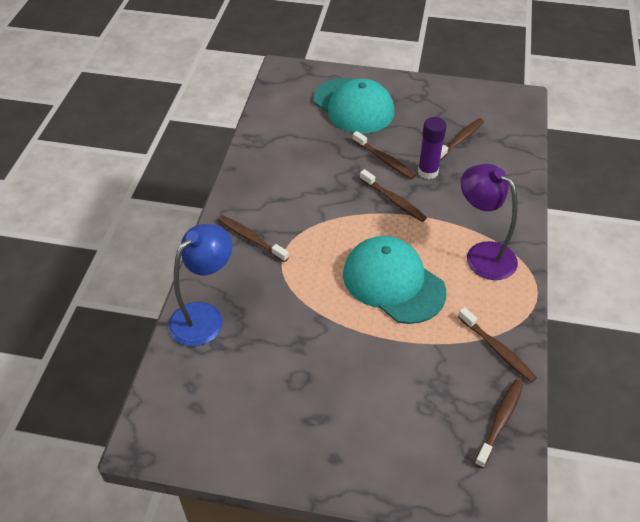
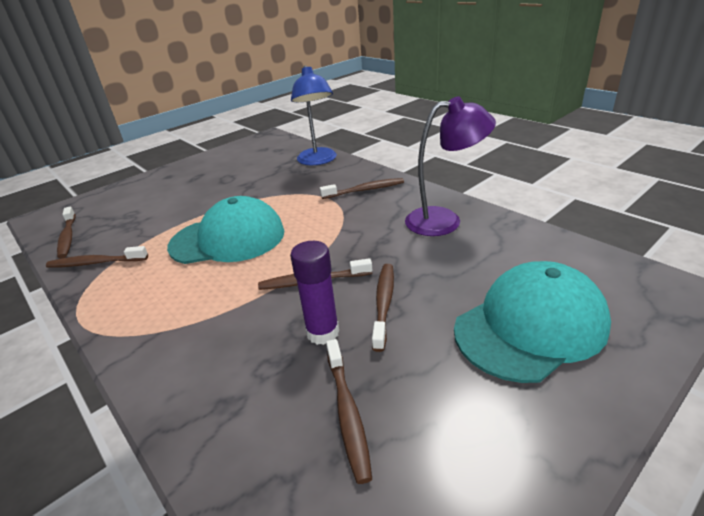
camera: 130 degrees right, 15 degrees down
(353, 106) = (530, 326): turquoise cap -> turquoise cap turned 150 degrees clockwise
(384, 160) = (384, 304): brown toothbrush -> brown toothbrush turned 105 degrees clockwise
(482, 254) = (167, 308): purple lamp -> purple lamp (444, 220)

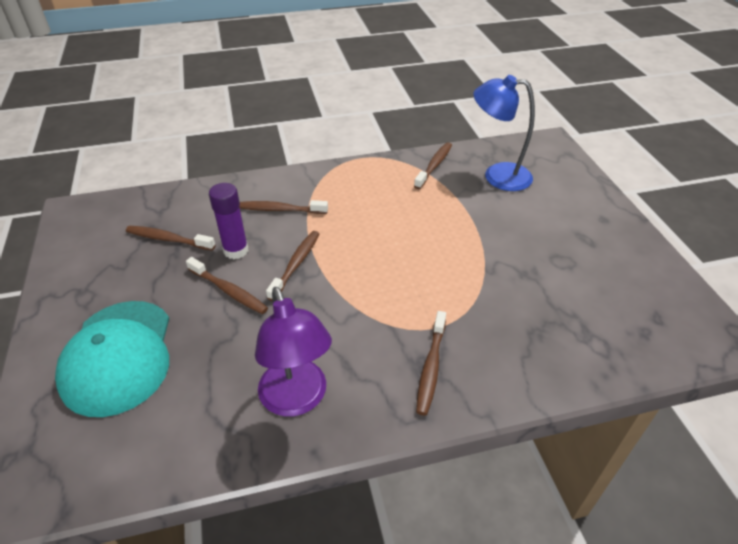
camera: 115 degrees right, 10 degrees up
(68, 237) = (494, 154): brown toothbrush -> brown toothbrush (280, 209)
(228, 239) = (410, 234): turquoise cap -> none
(318, 161) = (566, 360): blue lamp -> blue lamp (497, 176)
(444, 220) = (297, 400): purple lamp -> purple lamp turned 45 degrees counterclockwise

